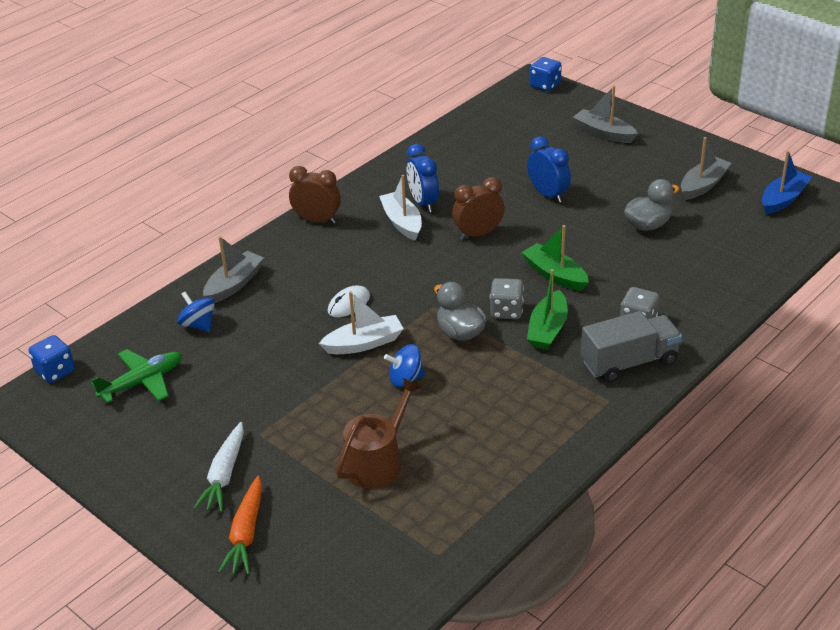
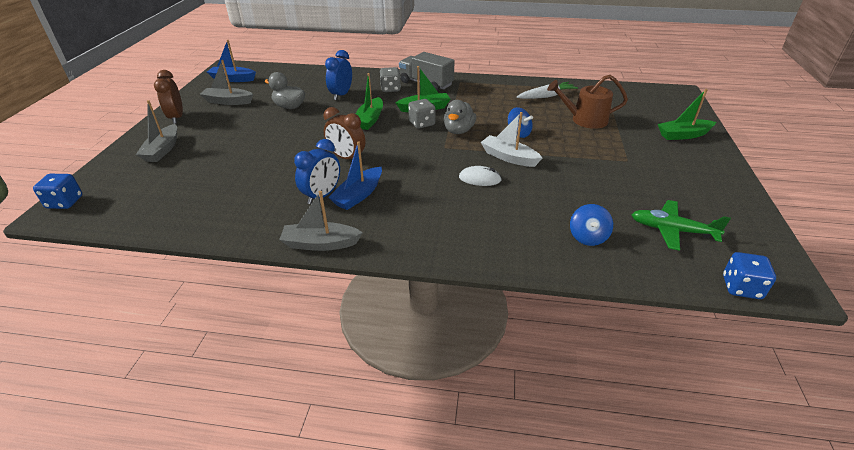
camera: 125 degrees left, 0 degrees up
(224, 475) = (669, 158): white carrot -> white carrot (546, 96)
(234, 284) = (524, 244): grey boat -> grey boat (320, 244)
(246, 533) = (683, 135): orange carrot -> green boat
(317, 220) = (392, 242): brown clock -> brown clock (176, 118)
(402, 222) = (358, 195): white boat -> blue boat
(548, 194) = (272, 147): blue clock -> blue clock (341, 95)

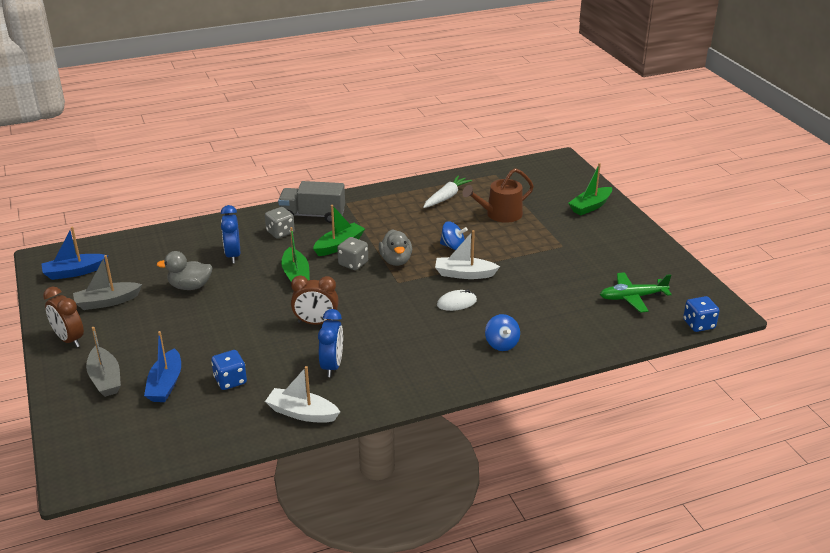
camera: 30 degrees left, 5 degrees down
(65, 202) = (72, 465): blue dice -> blue dice (230, 380)
(256, 226) = (302, 413): none -> white boat
(320, 244) = (376, 406): grey boat -> none
(358, 195) = (365, 354): blue boat -> blue boat (165, 384)
(588, 237) = (578, 324): blue spinning top -> blue spinning top (501, 344)

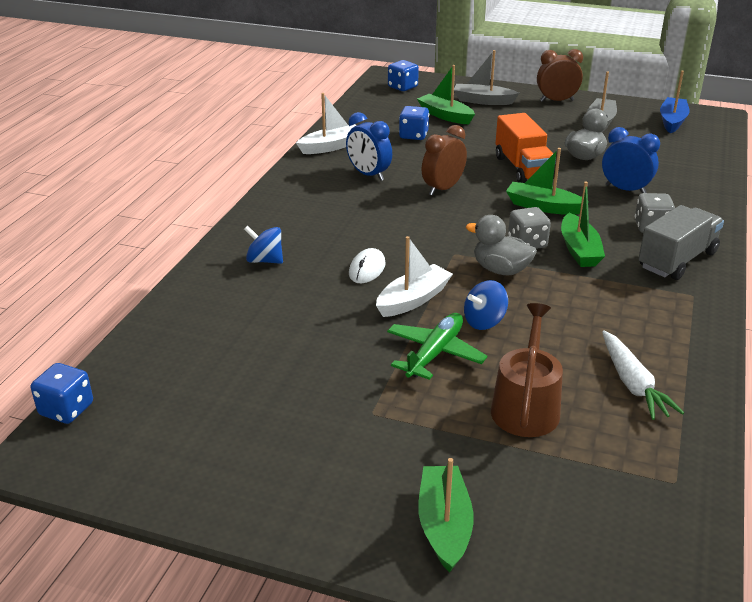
camera: 130 degrees right, 0 degrees up
(106, 447) = (402, 87): none -> blue dice
(165, 384) = (445, 116): blue boat -> green boat
(241, 304) = (523, 168): none -> orange truck
(632, 297) = (189, 394): green plane -> green plane (435, 353)

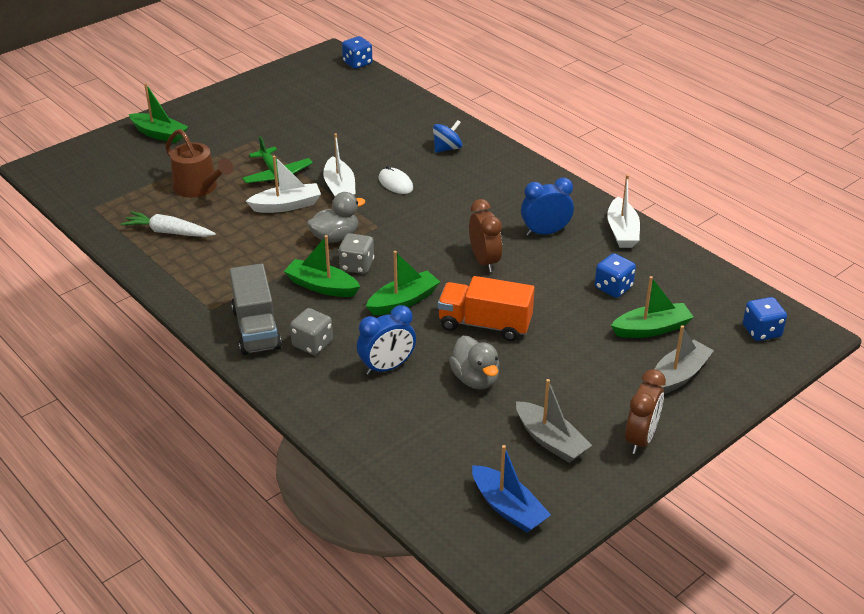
camera: 120 degrees right, 5 degrees up
(484, 321) = (286, 205): blue spinning top -> white boat

